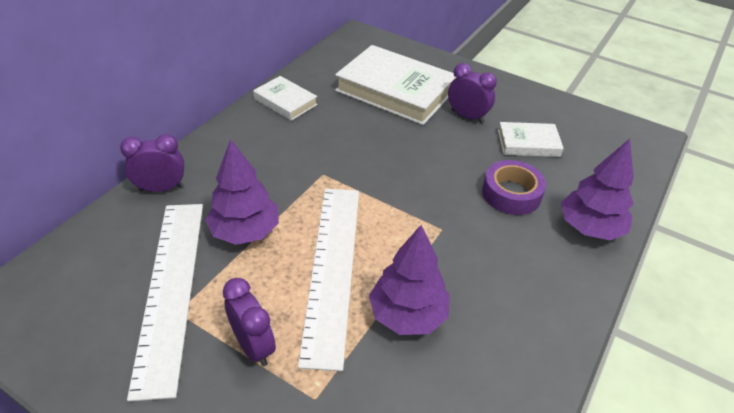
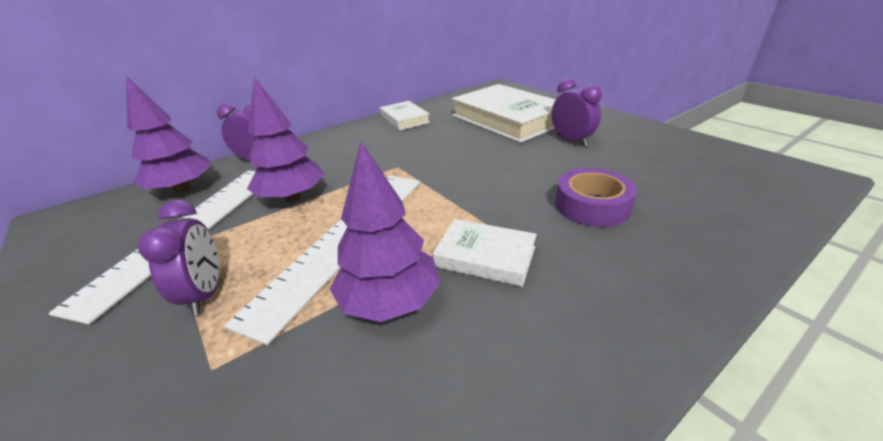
camera: 25 degrees right, 10 degrees down
(528, 143) = (634, 166): white book -> white book (485, 257)
(590, 228) = (692, 255): purple tree -> purple tree (183, 189)

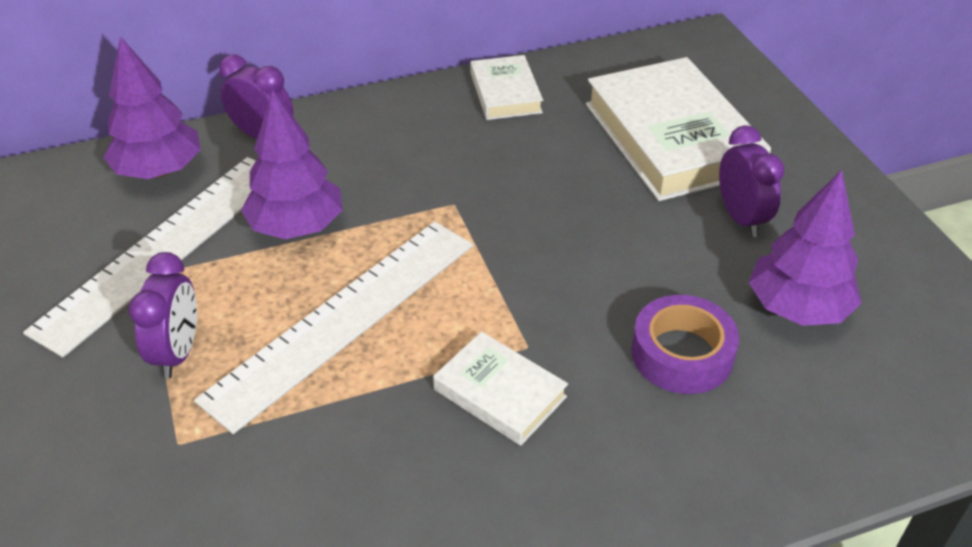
camera: 15 degrees right, 10 degrees up
(390, 301) = (368, 420): purple tree -> purple tree (797, 308)

